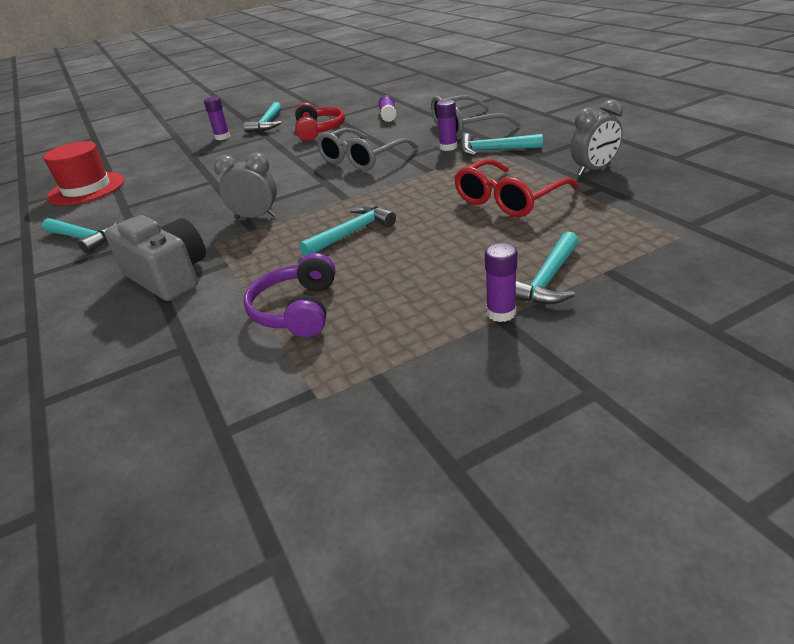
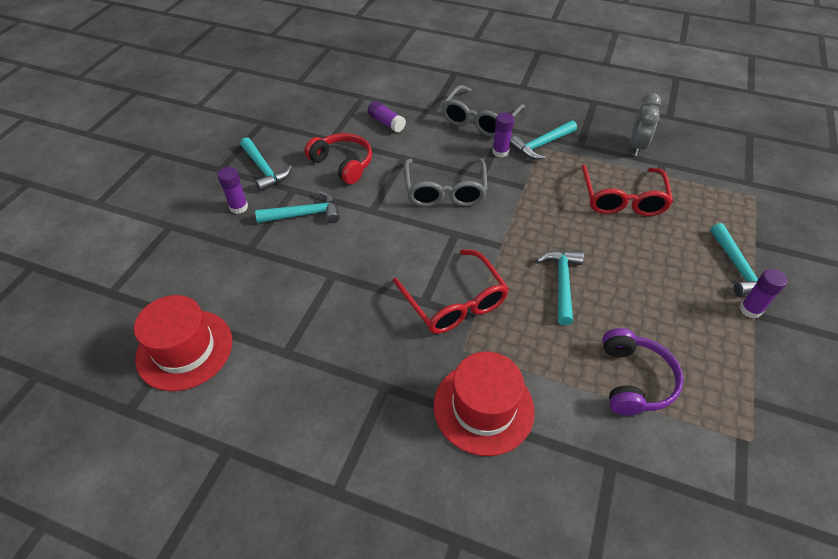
camera: 45 degrees left, 15 degrees up
(84, 239) = (313, 414): turquoise hammer -> turquoise hammer (304, 214)
(168, 276) = (483, 407): grey camera -> red hat
(256, 217) = (454, 302): grey clock -> red glasses
(296, 310) = (634, 380): purple headphones -> purple headphones turned 135 degrees counterclockwise

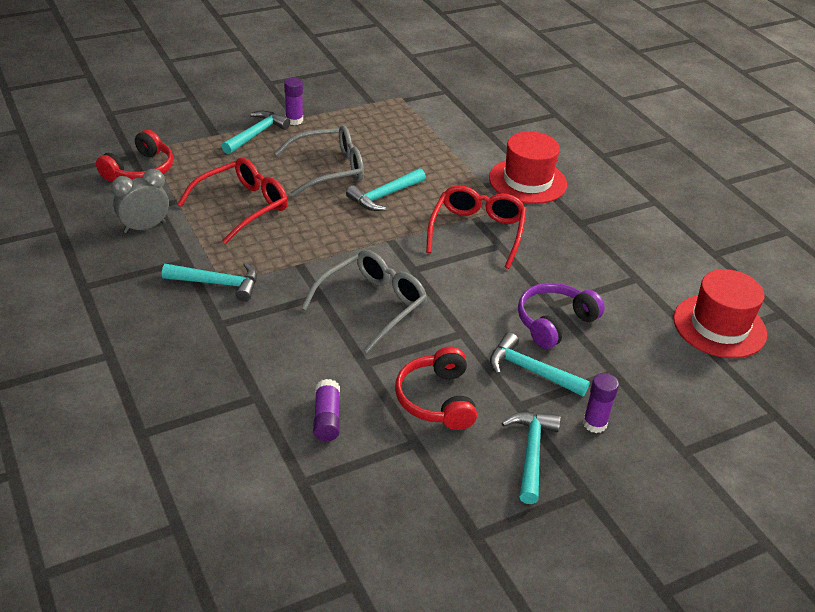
camera: 140 degrees left, 10 degrees down
(479, 120) = (226, 349): grey glasses -> grey glasses (329, 169)
(500, 152) = (265, 303): purple glue stick -> none
(634, 380) = (420, 141): purple headphones -> purple headphones (554, 322)
(721, 177) = (140, 170): none -> red headphones

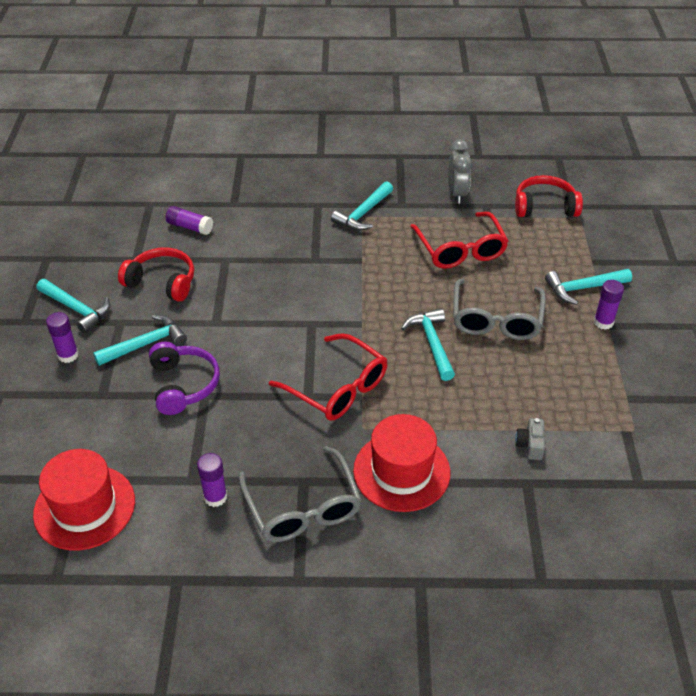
camera: 120 degrees right, 5 degrees up
(140, 170) = (544, 206): red headphones -> red headphones turned 120 degrees clockwise
(256, 134) = (583, 288): turquoise hammer -> turquoise hammer turned 105 degrees clockwise
(373, 305) = (284, 284): grey glasses -> grey glasses (303, 508)
(452, 133) = (530, 445): none -> grey camera
(637, 260) = (215, 497): none -> purple glue stick

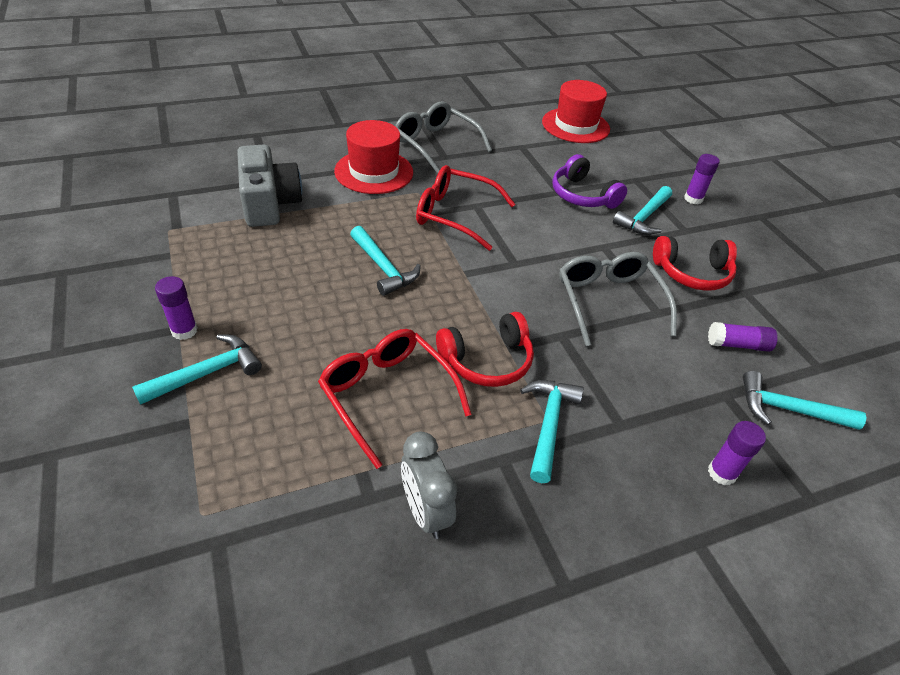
camera: 155 degrees right, 0 degrees up
(76, 309) = (734, 233): turquoise hammer -> turquoise hammer (788, 409)
(215, 497) = (498, 141): purple glue stick -> purple glue stick (722, 473)
(496, 320) = (318, 306): grey glasses -> grey glasses (608, 301)
(530, 445) = (269, 203): grey camera -> grey camera, size x2.33
(544, 206) = (266, 525): red headphones -> red headphones (487, 361)

